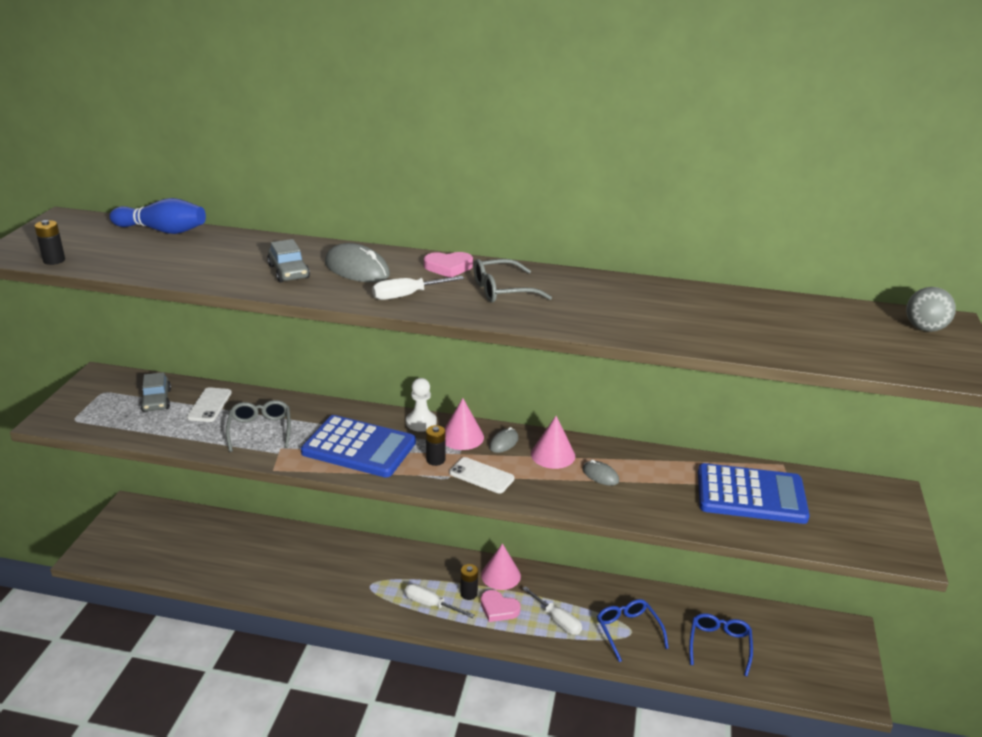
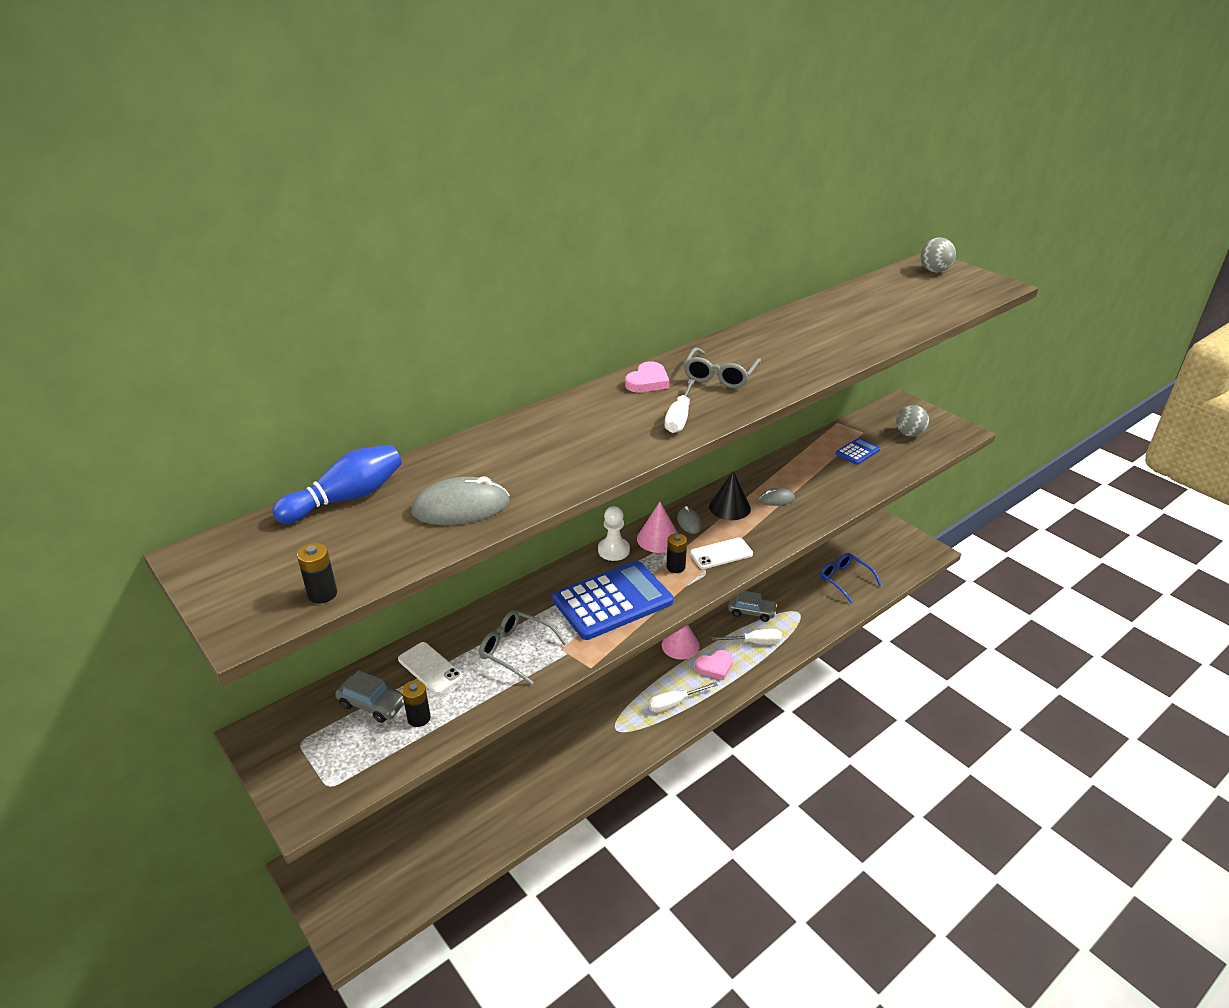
camera: 50 degrees left, 5 degrees up
(289, 272) = (556, 457): grey car -> grey car (751, 612)
(357, 269) = (596, 422): grey mouse -> grey mouse (461, 507)
(468, 594) = (683, 674): black battery -> black battery (419, 718)
(553, 455) = (729, 507): pink cone -> black cone
(628, 631) = (796, 613): blue glasses -> none
(751, 495) = (857, 452): blue calculator -> blue calculator, size x0.48
(839, 518) = (909, 434): none -> grey ball

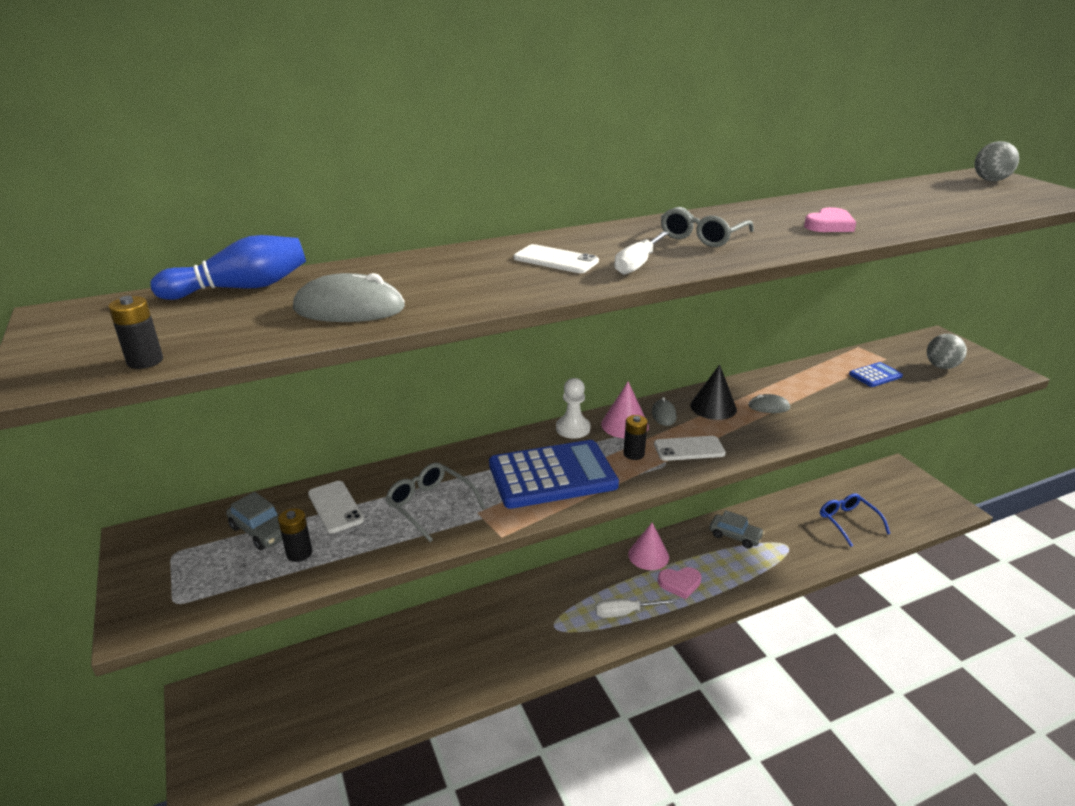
camera: 15 degrees right, 5 degrees down
(608, 422) = (555, 260): none -> white phone
(647, 381) = (618, 234): pink heart -> pink heart (829, 225)
(755, 642) = (731, 567): white screwdriver -> none

